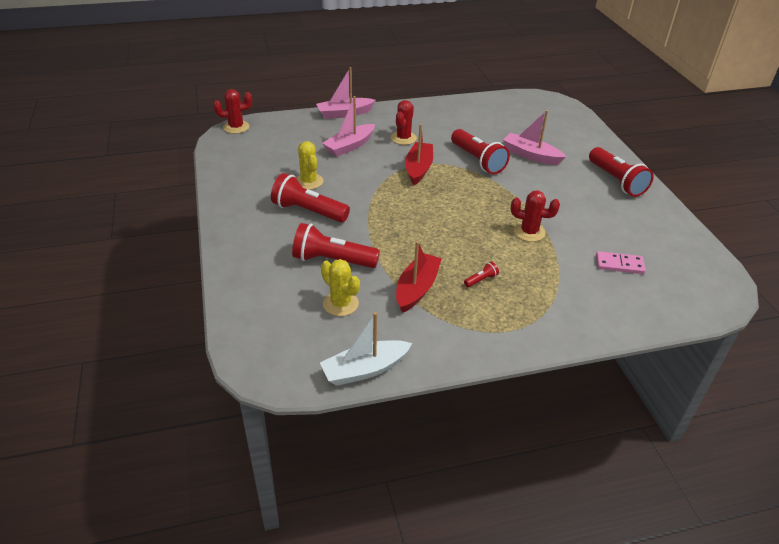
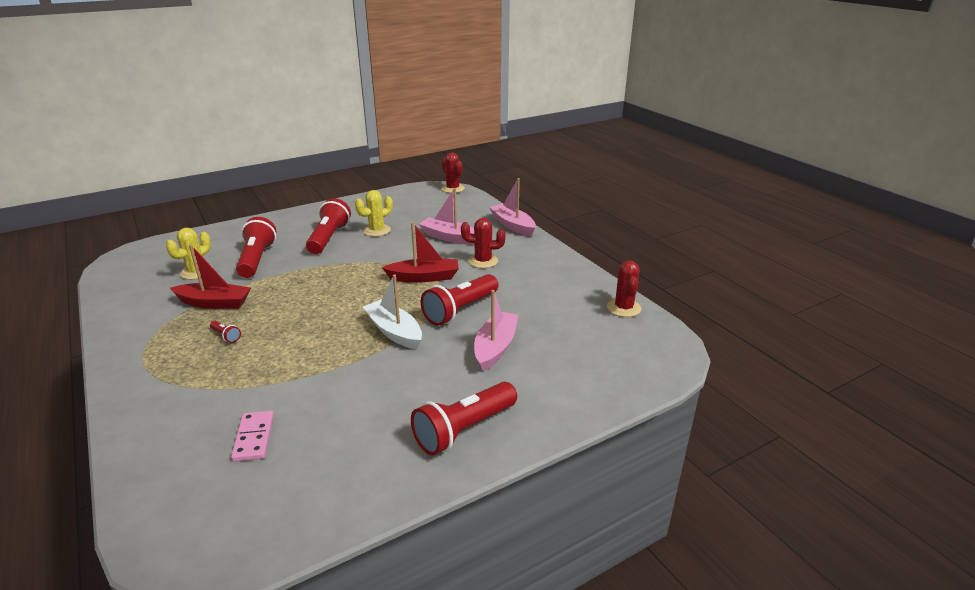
camera: 75 degrees right, 10 degrees down
(364, 369) = (111, 294): white boat -> white boat (394, 331)
(529, 232) = (316, 359): red cactus -> red cactus (624, 308)

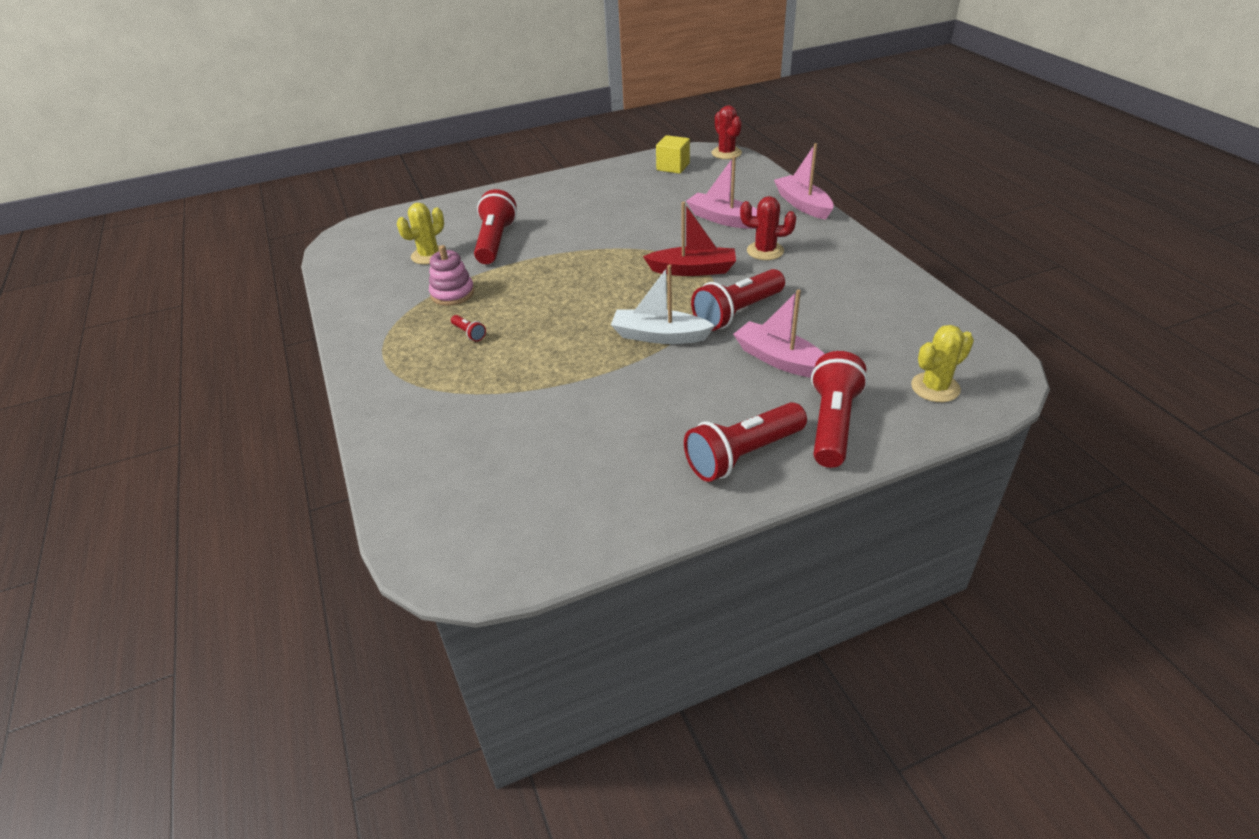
camera: 10 degrees right, 10 degrees up
(214, 303) = (452, 294): red boat -> pink stacking toy
(254, 438) = (509, 450): pink domino -> none
(329, 238) = (577, 217): red flashlight -> red flashlight (832, 424)
(377, 230) = (633, 208): yellow cactus -> yellow cactus (935, 387)
(394, 331) = (659, 336): white boat -> white boat turned 45 degrees counterclockwise
(410, 199) = (673, 167): none -> yellow cube
(495, 347) = (780, 360): pink boat -> pink boat turned 75 degrees counterclockwise
(624, 308) = (942, 317): red cactus -> none

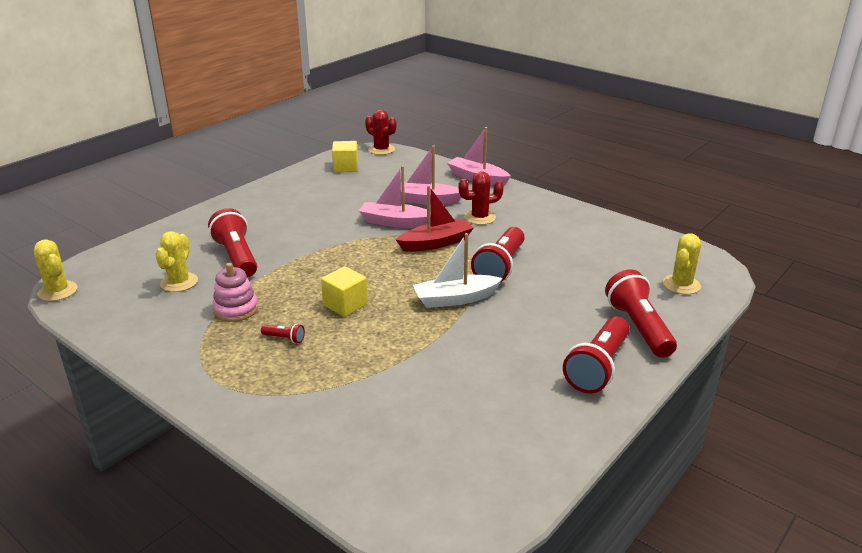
camera: 30 degrees left, 10 degrees down
(333, 241) = (58, 291): none -> yellow cactus
(549, 314) = (345, 305): none -> yellow cube
(780, 360) = (562, 293): pink boat -> pink boat (395, 222)

